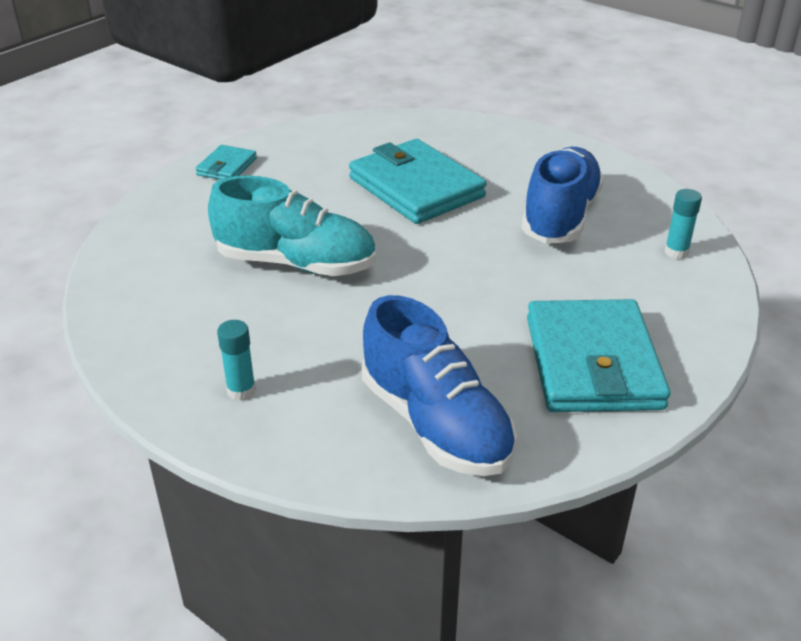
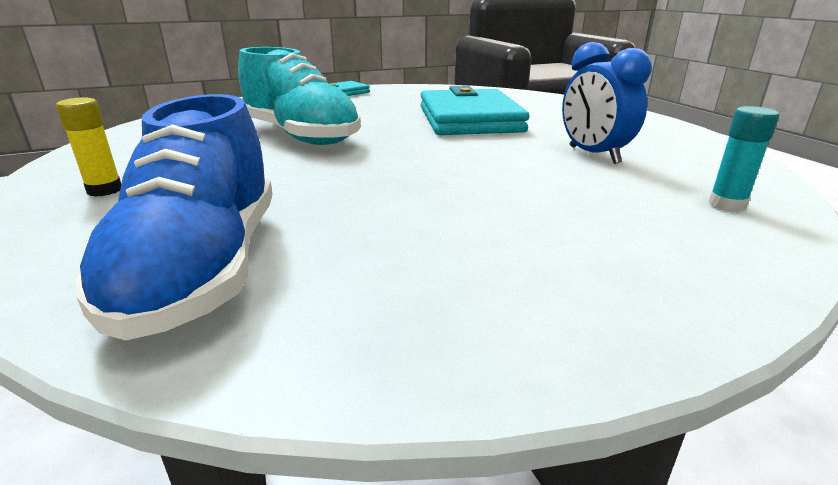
camera: 30 degrees right, 10 degrees down
(241, 390) = (105, 190): turquoise glue stick -> yellow glue stick
(560, 216) = (593, 155): blue shoe -> blue clock
(592, 362) = (487, 272): turquoise wallet -> none

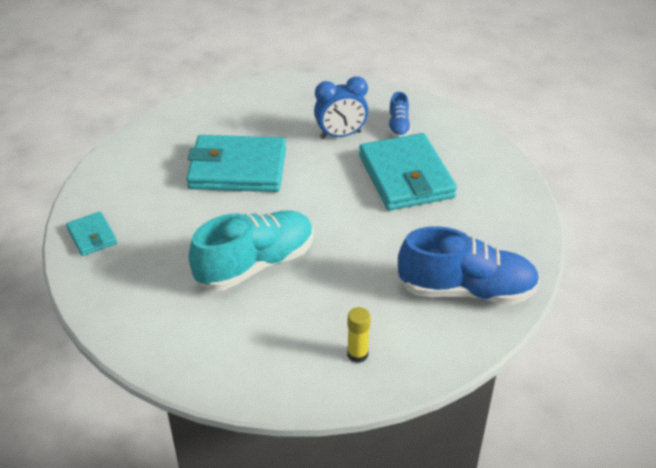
camera: 80 degrees left, 15 degrees up
(531, 200) = (406, 176): none -> turquoise wallet
(672, 188) = (398, 126): none -> blue shoe
(727, 205) = (421, 119): turquoise glue stick -> none

